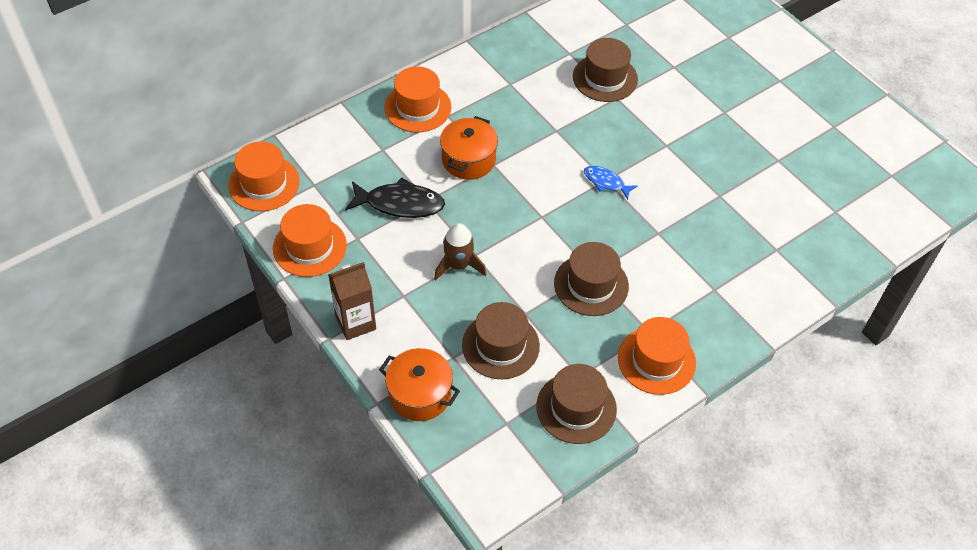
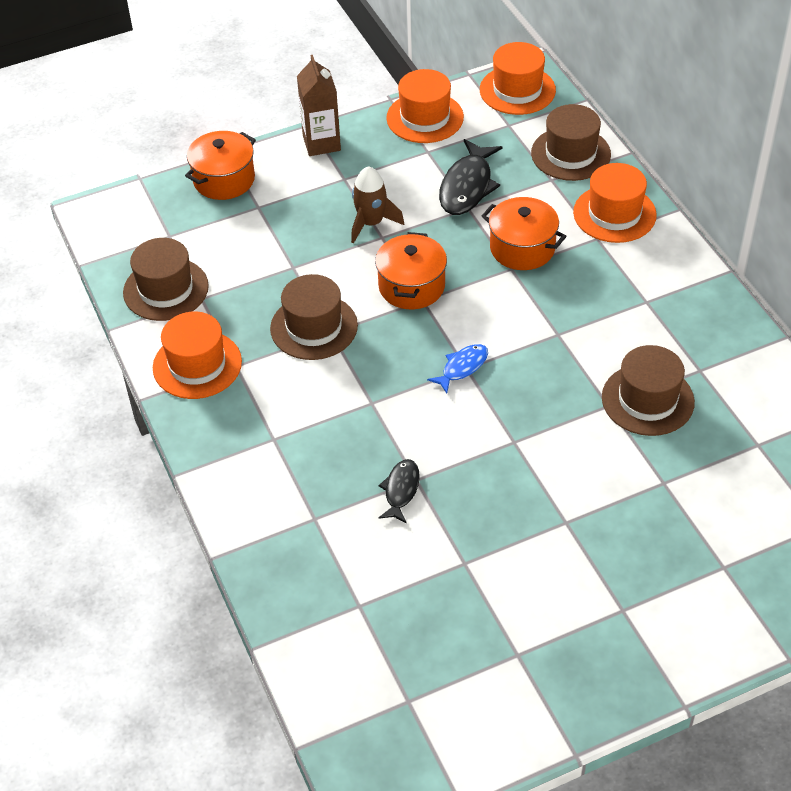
camera: 105 degrees right, 5 degrees down
(500, 345) = (259, 243): brown hat -> brown hat (570, 154)
(528, 225) = (411, 286): none -> orange pot
(732, 203) = (401, 490): none -> black fish

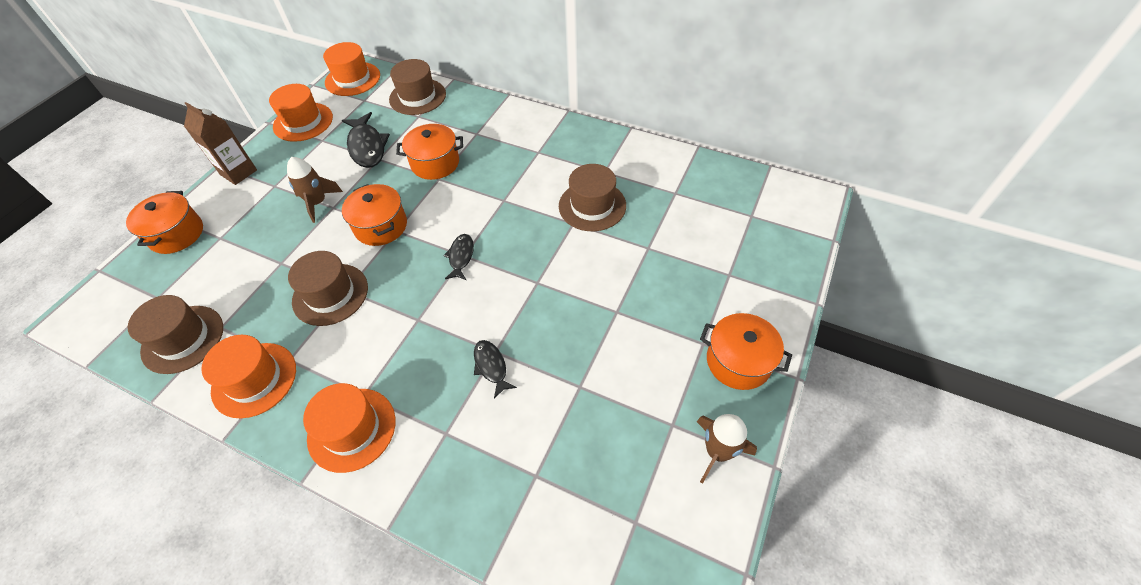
camera: 40 degrees left, 5 degrees up
(462, 367) = (461, 257): blue fish -> black fish
(536, 705) = (717, 451): none -> brown rocket
(614, 214) = (474, 115): orange hat -> orange hat (352, 429)
(640, 650) = (738, 361): none -> orange pot

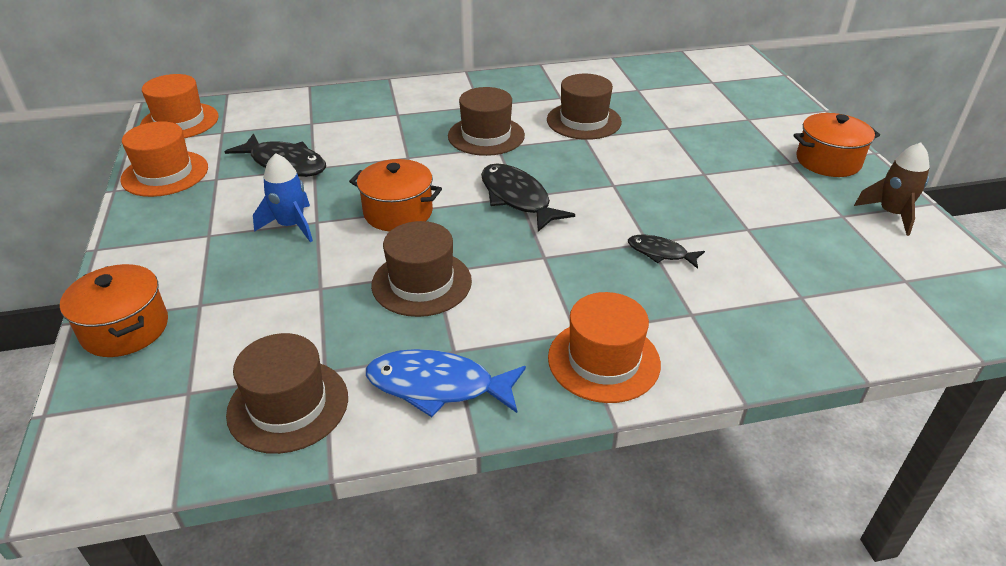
camera: 40 degrees left, 15 degrees down
(238, 172) = (136, 243): brown carton -> none
(254, 379) = (438, 386): orange hat -> blue fish
(317, 203) = (291, 225): brown rocket -> blue rocket
(417, 97) = (287, 110): brown hat -> brown hat (486, 136)
(435, 163) = (386, 148): orange pot -> none
(461, 257) = (517, 198): black fish -> black fish, size x1.72

